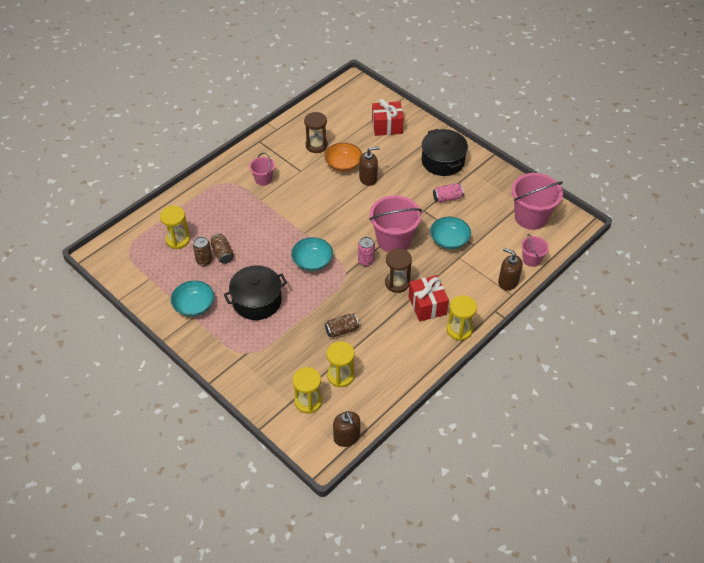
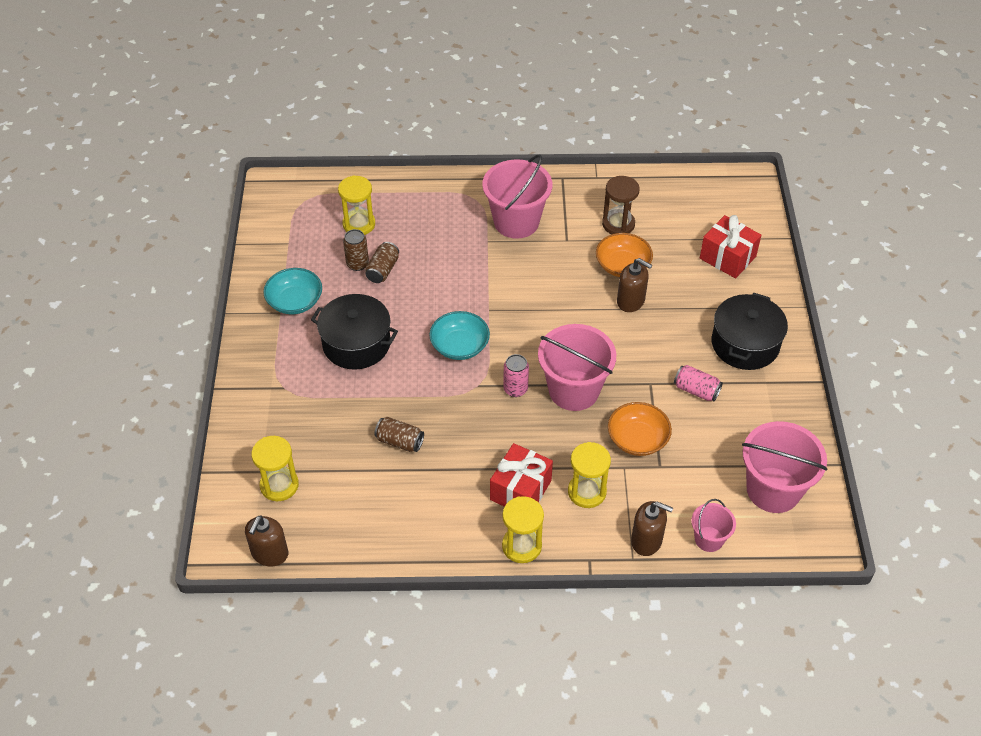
camera: 45 degrees right, 0 degrees up
(263, 179) = (516, 222): pink bucket -> pink bucket, size x1.90
(340, 376) = (341, 487): yellow hourglass -> yellow hourglass (587, 492)
(397, 283) = (519, 439): brown hourglass -> none
(449, 240) = (637, 439): turquoise bowl -> orange bowl
(508, 282) = (646, 540): brown soap dispenser -> brown soap dispenser turned 120 degrees clockwise

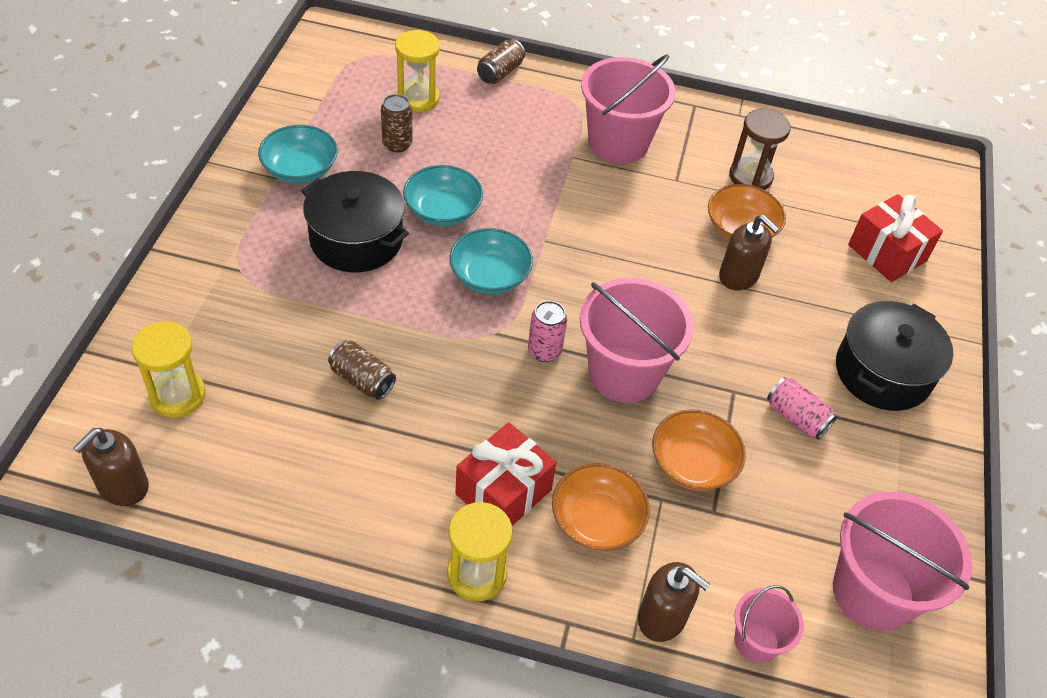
camera: 10 degrees right, 0 degrees up
(382, 270) = (426, 159): brown can -> brown can (500, 72)
(409, 306) = (442, 210): none -> turquoise bowl
(587, 492) = (597, 520): yellow hourglass -> orange bowl

